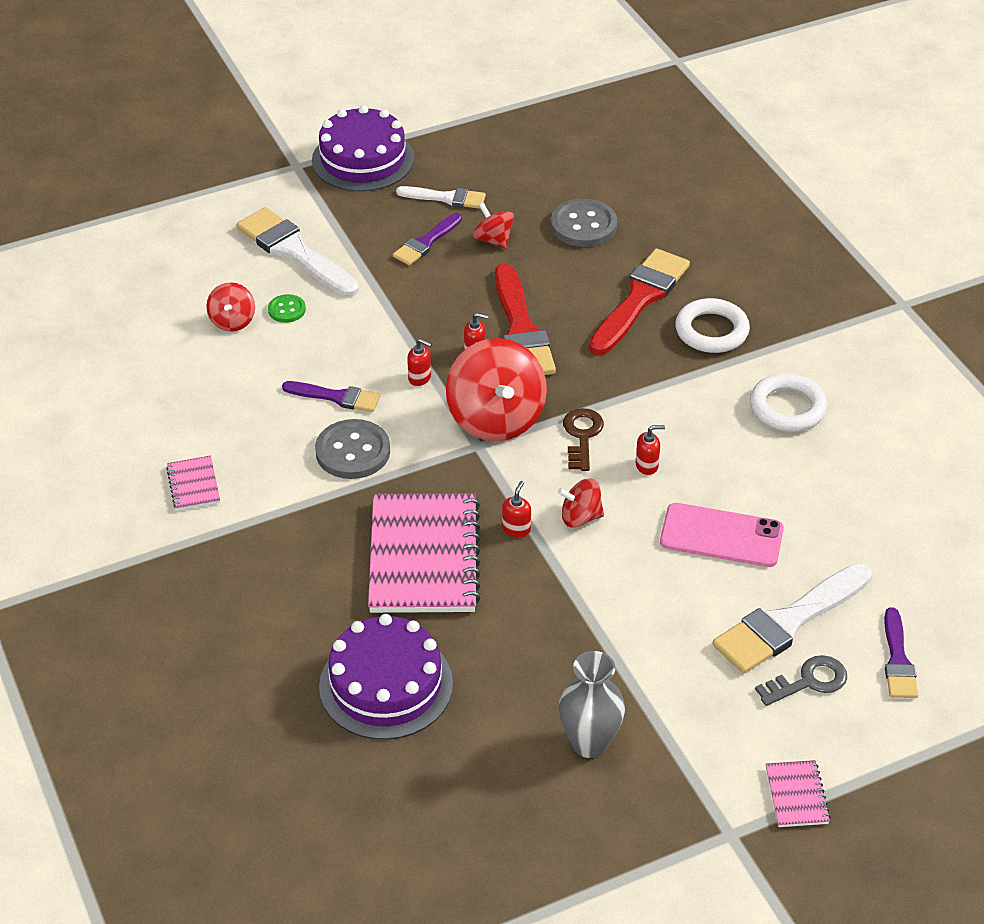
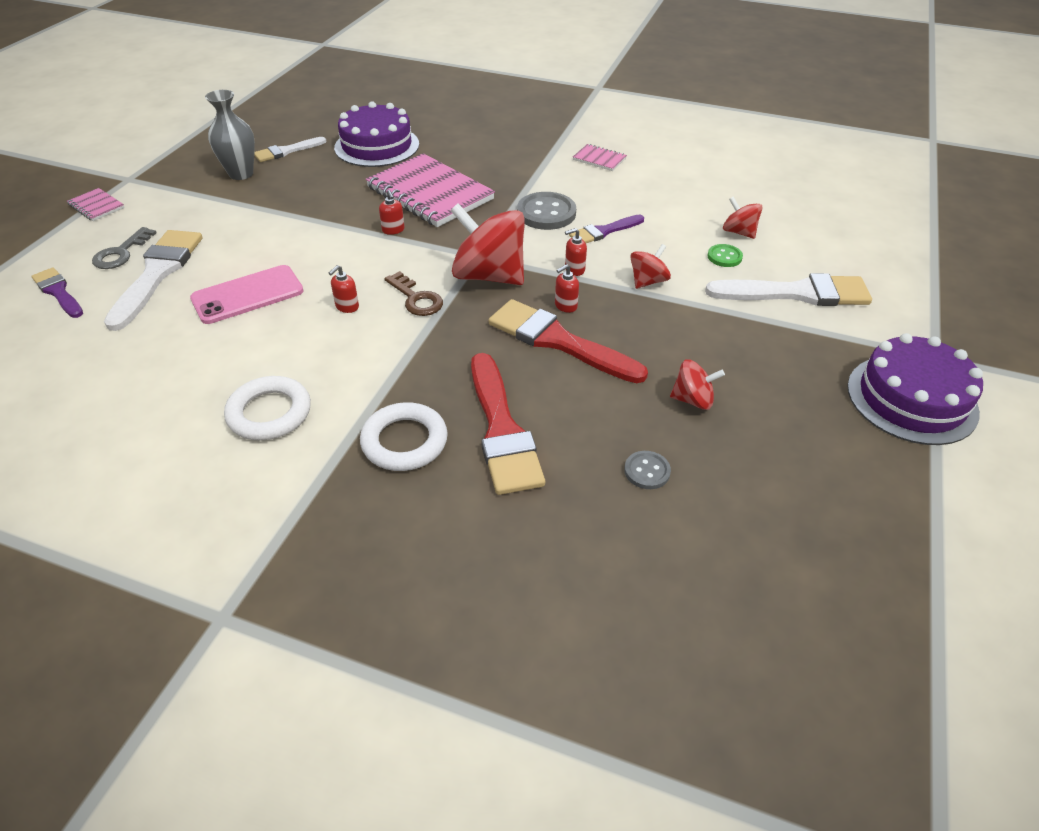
camera: 135 degrees right, 0 degrees up
(426, 242) = (733, 361): purple brush -> none
(446, 198) = (791, 411): white brush -> white brush (287, 151)
(580, 517) = (359, 255): red spinning top -> red spinning top (648, 281)
(583, 225) = (647, 471): grey button -> grey button, size x0.54

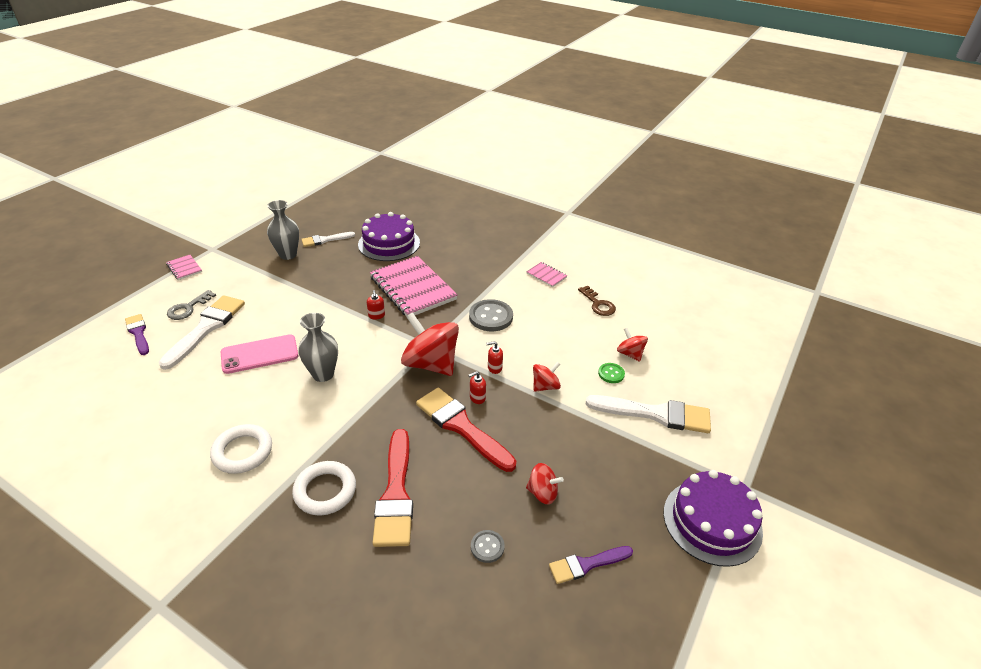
camera: 10 degrees right, 5 degrees down
(347, 307) = (323, 374): red soap dispenser -> grey vase
(416, 299) = (373, 375): brown key -> brown key (598, 304)
(604, 231) = (527, 338): purple brush -> purple brush (586, 564)

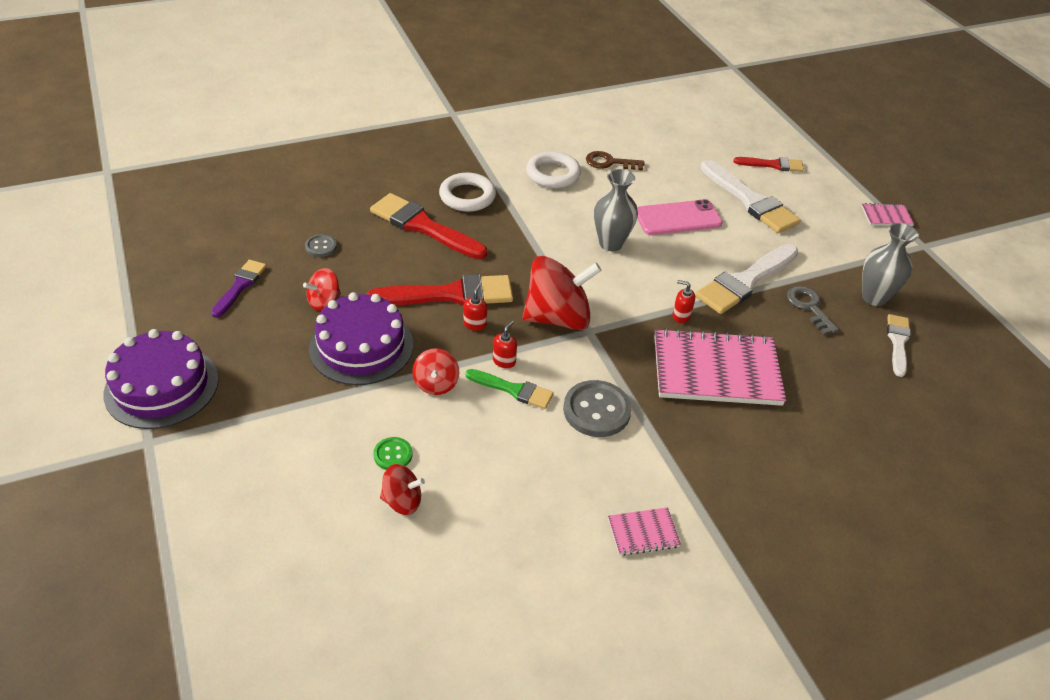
camera: 125 degrees right, 5 degrees up
(138, 333) = (772, 165): purple brush -> red brush
(188, 308) = (797, 200): grey key -> grey key (809, 307)
(259, 354) = (678, 218): pink phone -> pink phone turned 60 degrees clockwise
(389, 243) = (852, 400): purple cake -> purple cake (361, 346)
(512, 353) = (513, 390): none -> green brush
(598, 304) = (525, 546): brown key -> brown key (609, 162)
(655, 414) = (300, 447): white brush -> white brush (745, 281)

